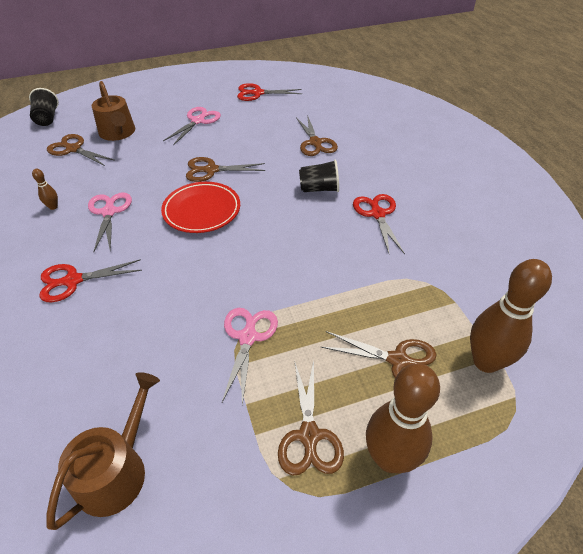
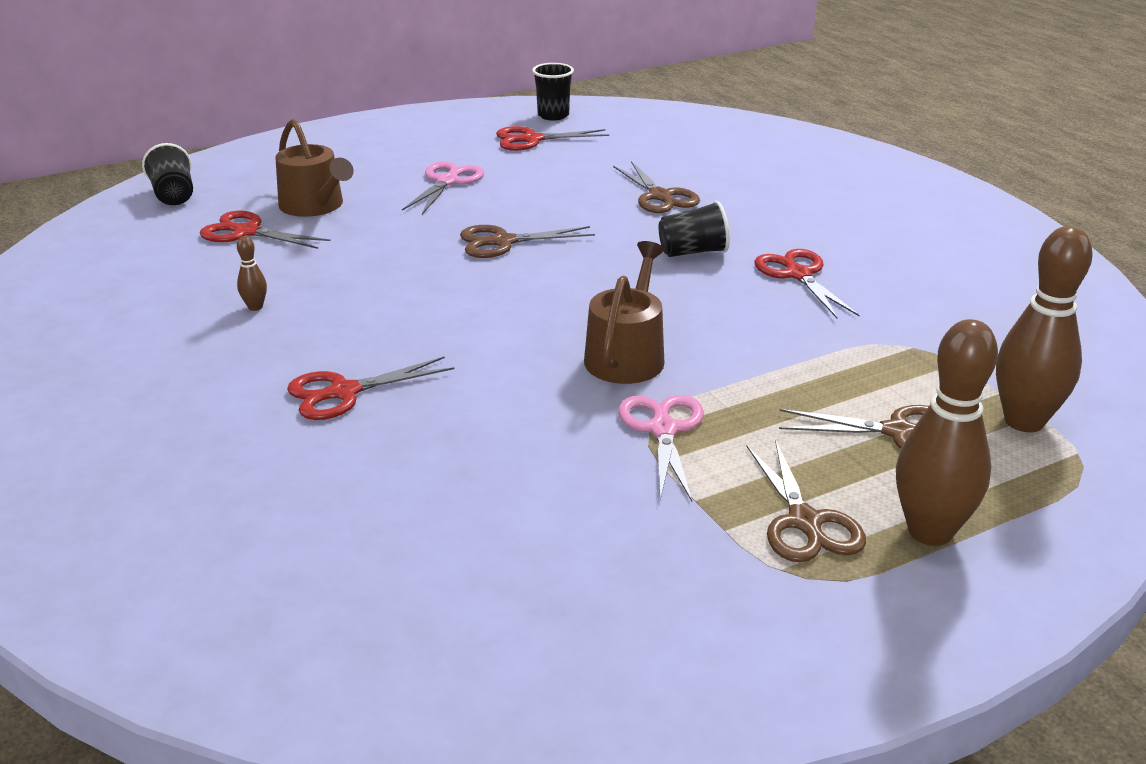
camera: 10 degrees left, 15 degrees down
(73, 149) = (246, 232): brown scissors -> red scissors
(109, 212) = (357, 306): pink scissors -> none
(117, 470) = (536, 588): brown watering can -> brown watering can (627, 355)
(202, 211) = (514, 292): red plate -> none
(276, 76) = (553, 115): none -> black cup

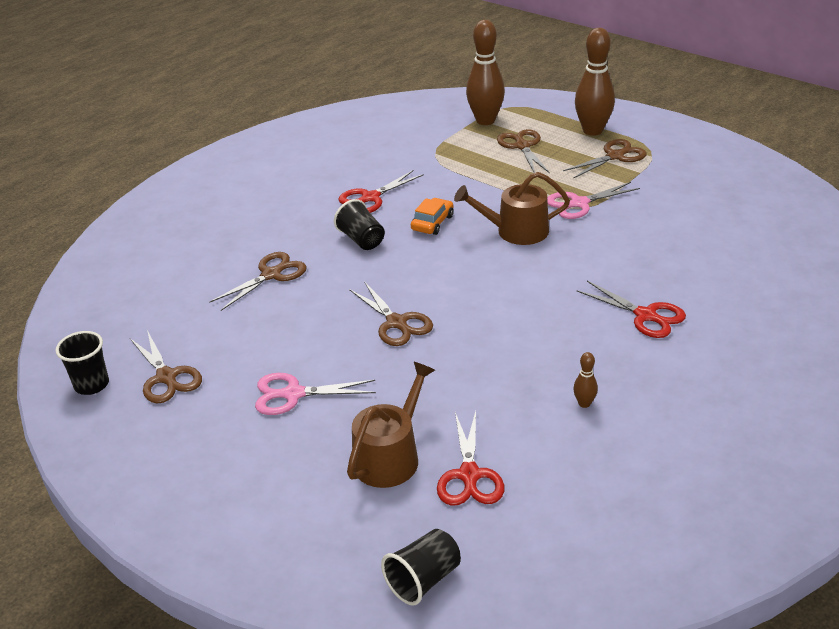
camera: 110 degrees left, 5 degrees up
(531, 140) = (167, 377): red scissors -> brown scissors
(698, 302) = (432, 223): none -> orange car

